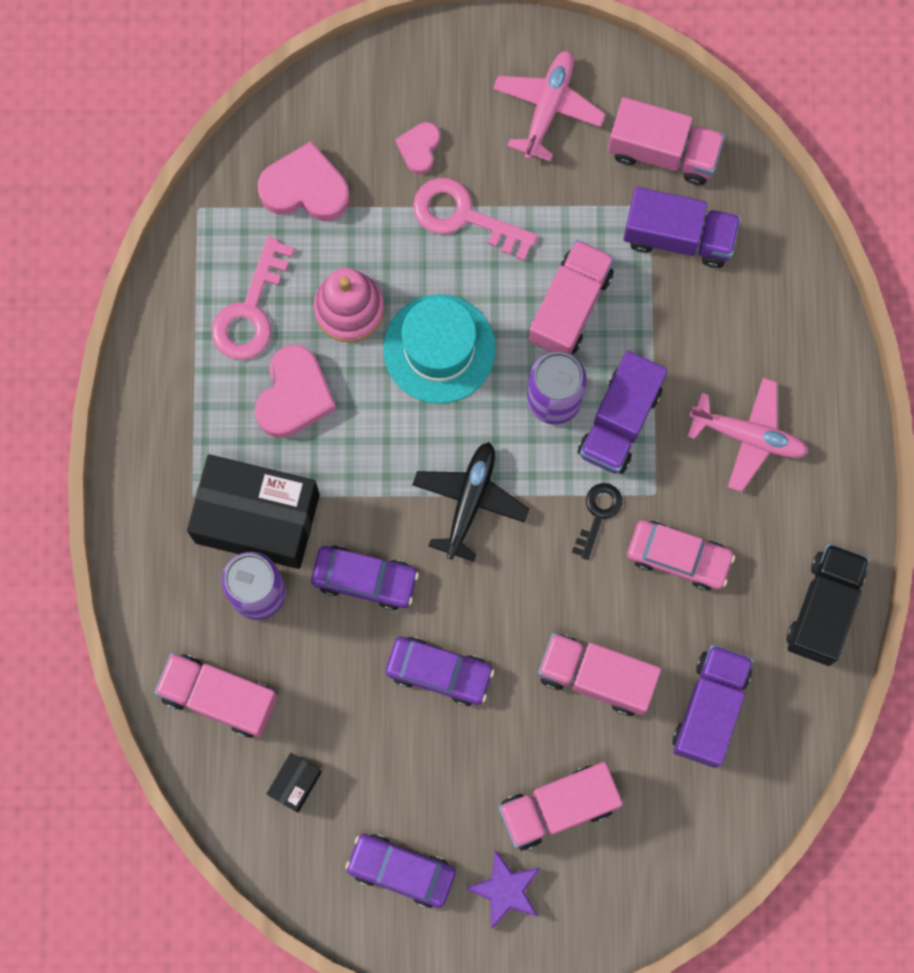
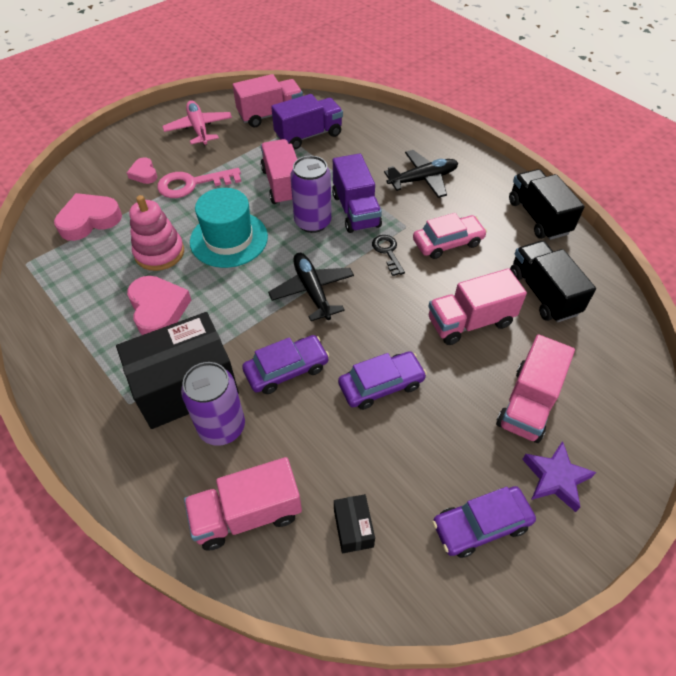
camera: 40 degrees left, 25 degrees down
(251, 310) = (96, 288): pink key -> none
(710, 709) = (543, 293): purple truck -> black truck
(748, 436) = (423, 179): pink plane -> black plane

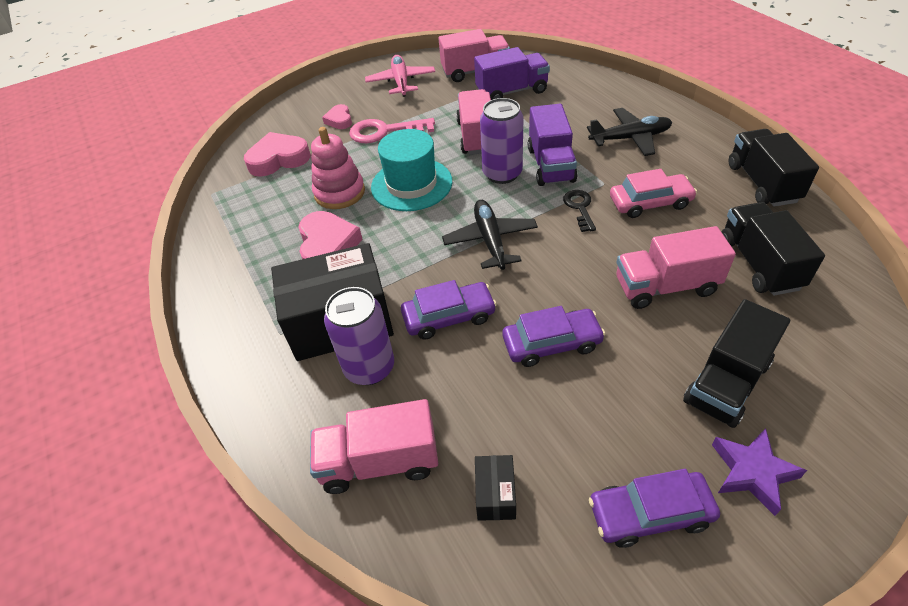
camera: 15 degrees right, 5 degrees down
(528, 403) = (726, 382): pink truck -> black truck

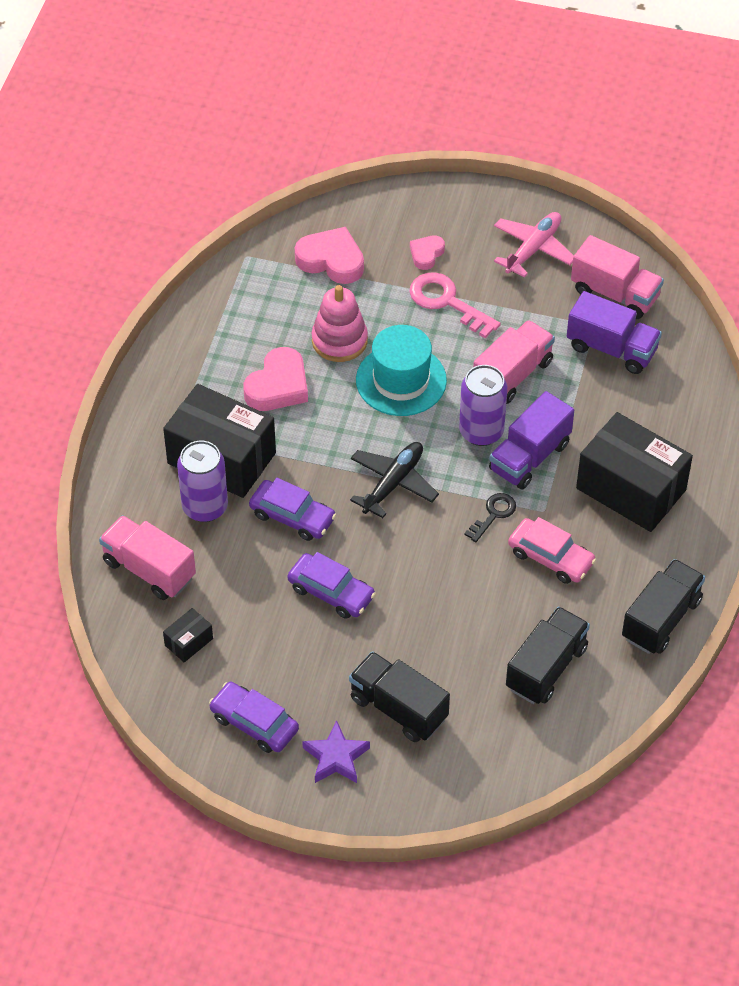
camera: 40 degrees right, 5 degrees up
(630, 138) = (631, 489): black plane -> black box
(665, 286) = (458, 624): pink truck -> none
(726, 382) = (398, 708): black truck -> black truck turned 45 degrees clockwise

